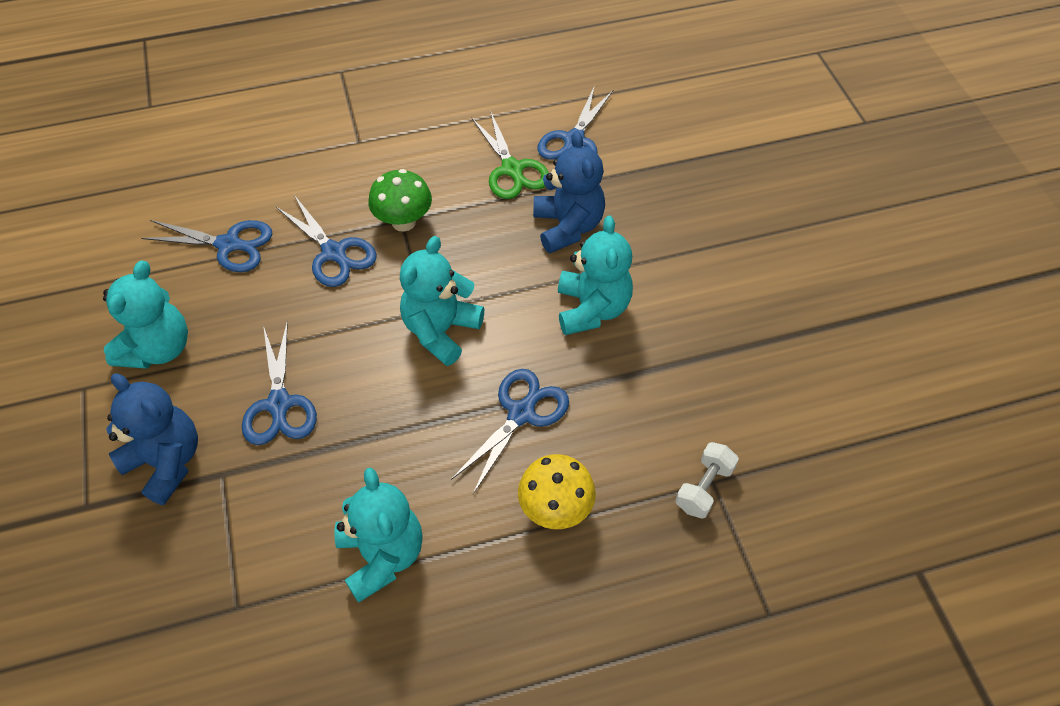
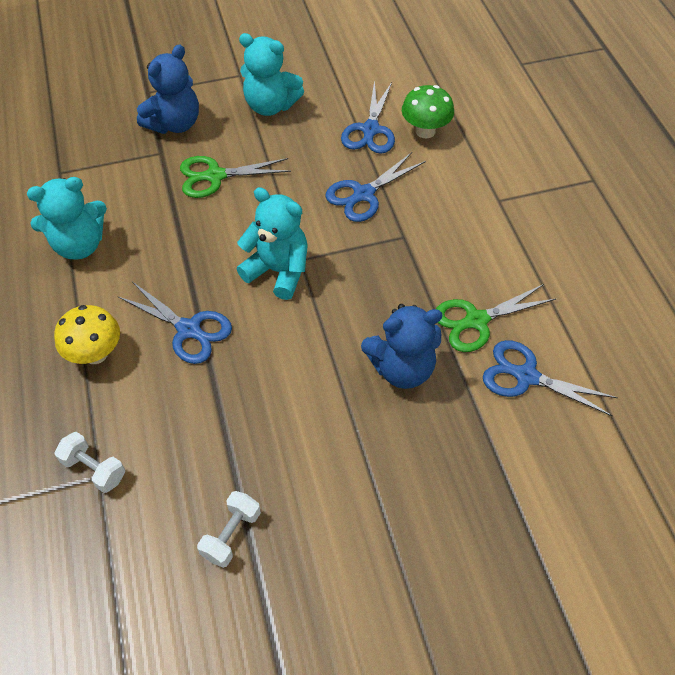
camera: 90 degrees right, 0 degrees up
(279, 404) = (215, 176): blue scissors -> green scissors
(403, 222) = (401, 239): green mushroom -> green mushroom (425, 131)
(592, 309) = (298, 386): turquoise teddy bear -> none
(757, 357) = (231, 535): none -> white dumbbell

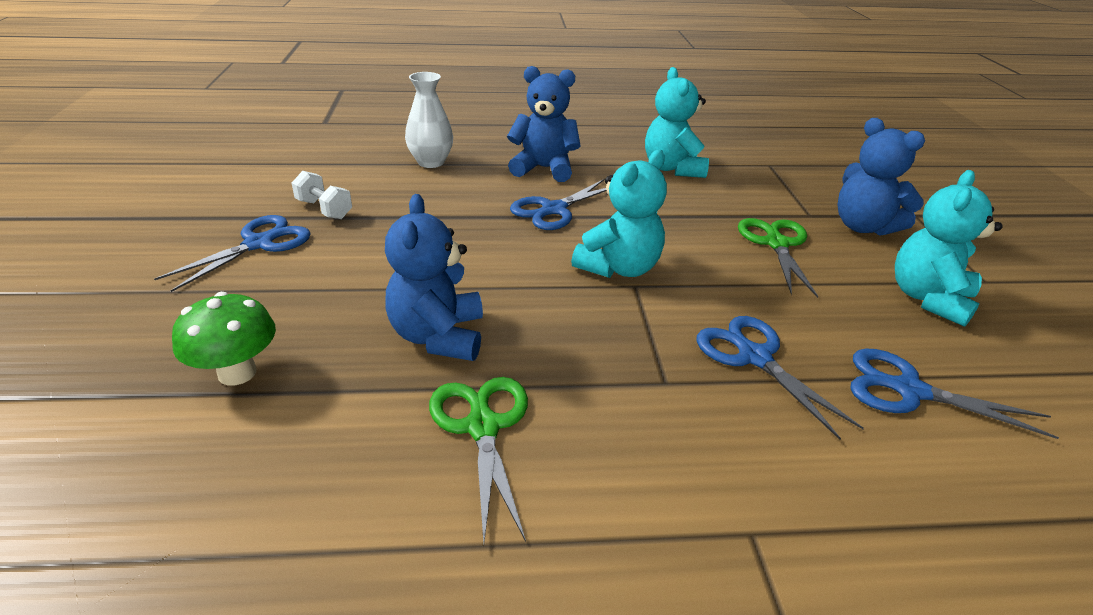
camera: 100 degrees right, 20 degrees down
(94, 469) = (431, 162): white dumbbell -> white vase
(95, 353) = (544, 168): yellow mushroom -> blue teddy bear
(425, 131) = (931, 463): green mushroom -> green mushroom (237, 373)
(526, 376) = (356, 459): blue scissors -> blue scissors (259, 244)

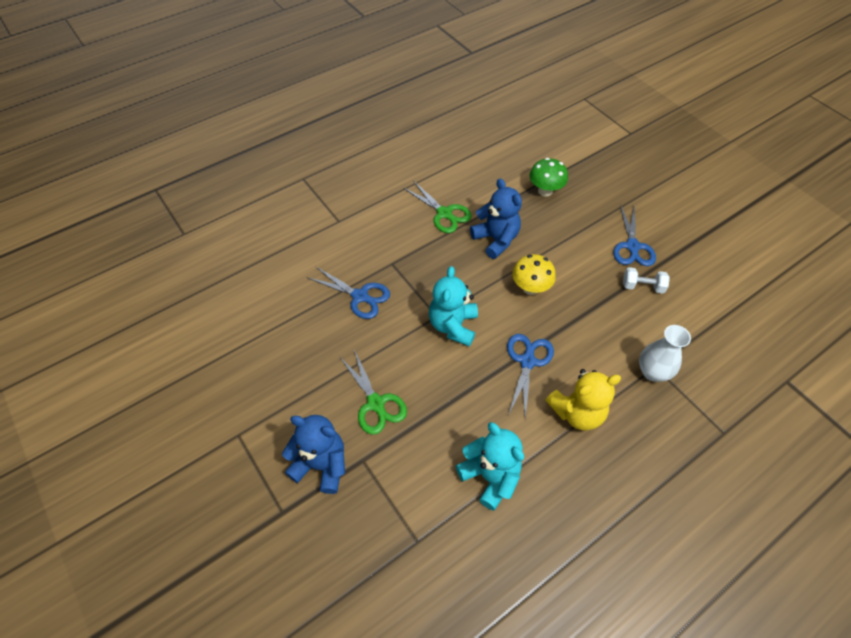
camera: 150 degrees right, 20 degrees up
(465, 261) = (530, 288): none -> yellow mushroom
(544, 168) = (577, 412): blue teddy bear -> yellow teddy bear
(909, 390) = (287, 311): blue scissors -> none
(928, 299) = (276, 392): turquoise teddy bear -> none

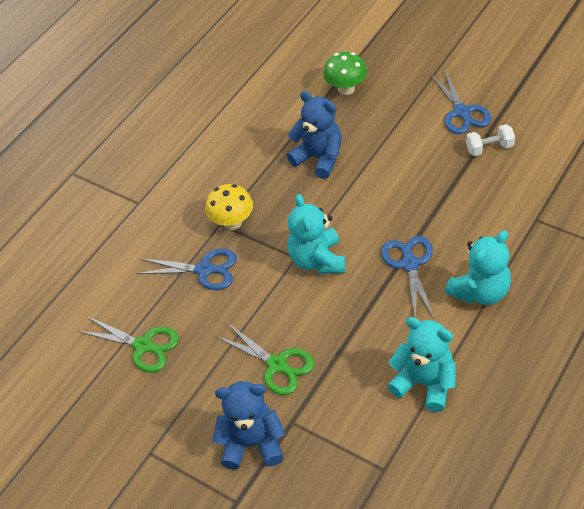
camera: 15 degrees left, 5 degrees down
(444, 213) = (250, 152): green scissors -> green scissors (143, 346)
(530, 288) = (378, 192): yellow mushroom -> yellow mushroom (232, 222)
(577, 412) = (480, 291): yellow teddy bear -> turquoise teddy bear
(652, 372) = (535, 225): white vase -> none

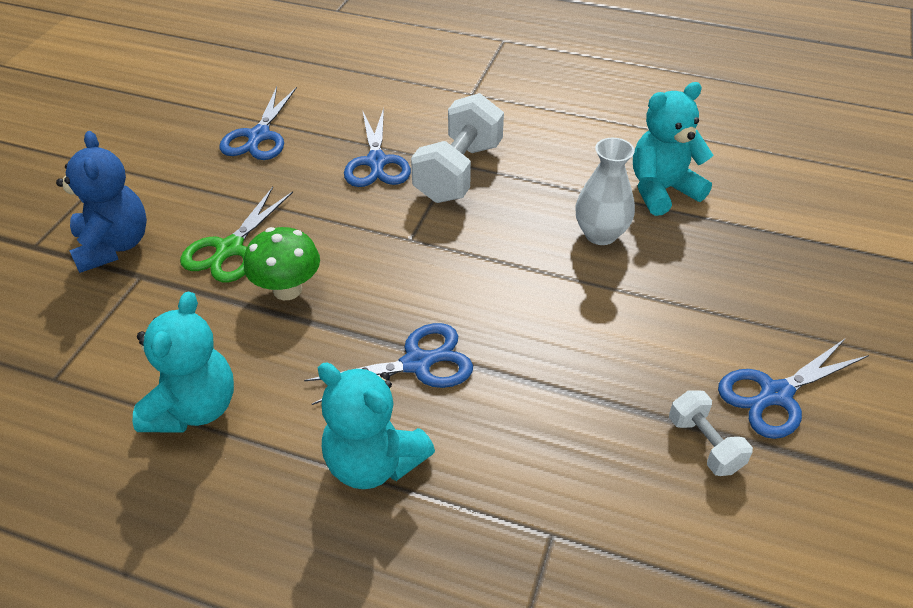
camera: 70 degrees right, 5 degrees down
(143, 346) = (259, 136): green scissors -> blue scissors
(232, 222) = (458, 172): yellow mushroom -> white dumbbell
(317, 260) = (408, 261): turquoise teddy bear -> turquoise teddy bear (662, 190)
(319, 158) = (600, 234): blue teddy bear -> white vase
(346, 89) = (757, 242): green mushroom -> green mushroom (287, 289)

